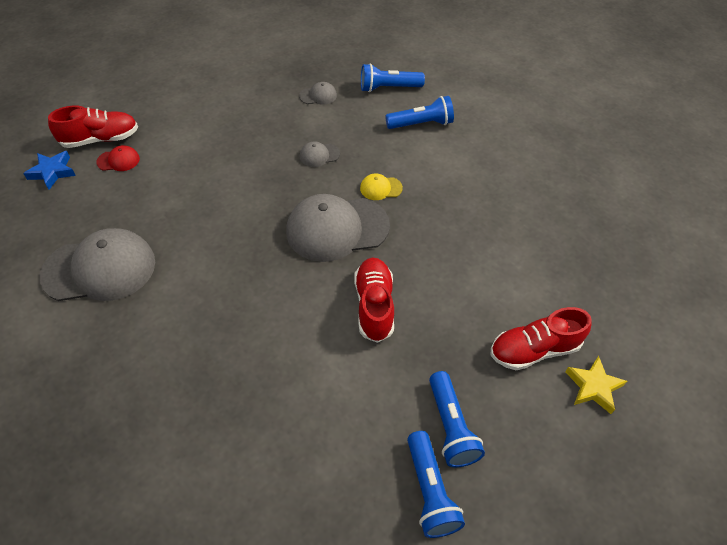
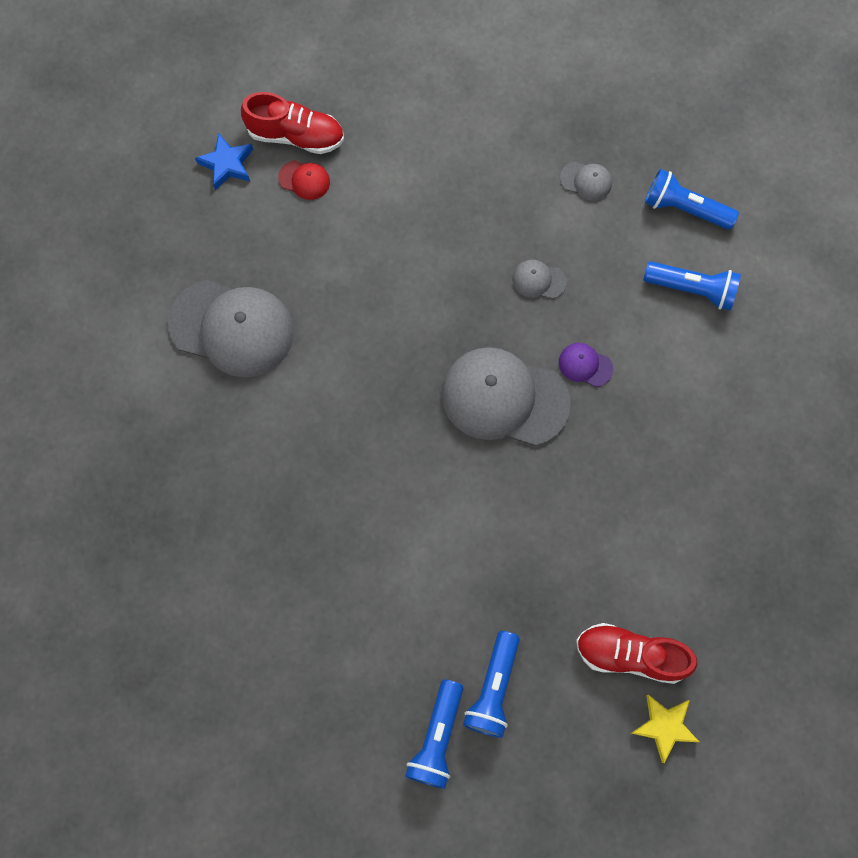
camera: 30 degrees right, 20 degrees up
(374, 306) = (492, 517): red shoe -> none
(380, 188) = (585, 365): yellow cap -> purple cap

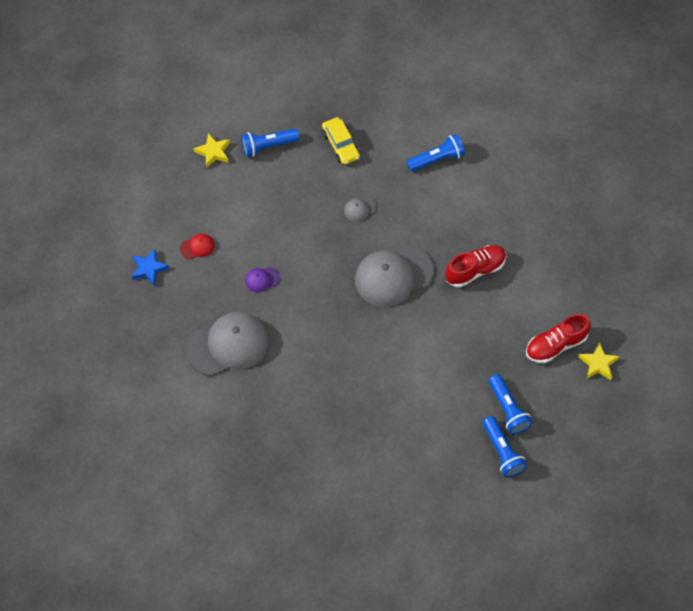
camera: 40 degrees left, 10 degrees down
(296, 136) = (172, 228): red shoe -> red shoe (475, 270)
(425, 77) = (213, 152): none -> yellow star
(585, 365) = (418, 231): purple cap -> purple cap (262, 279)
(586, 181) = (340, 145): grey cap -> yellow car
(684, 208) = (399, 124): blue flashlight -> blue flashlight (268, 146)

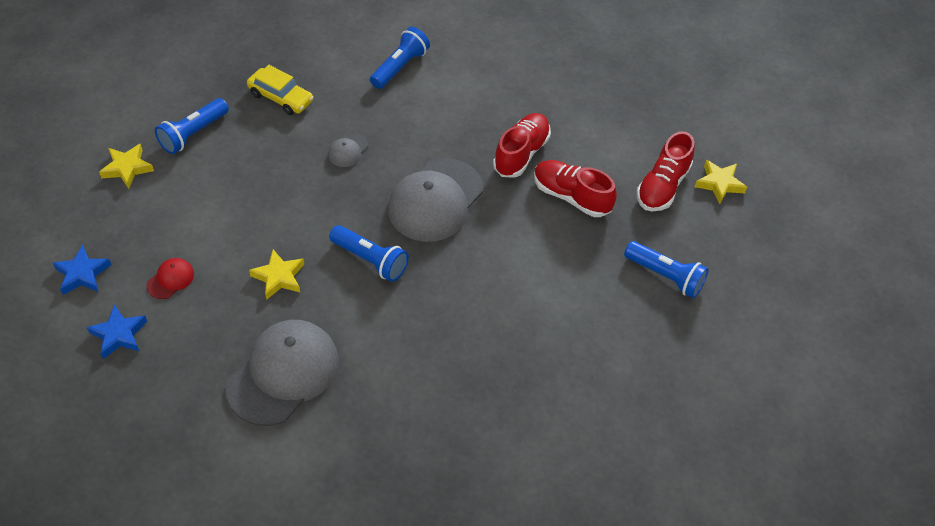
camera: 35 degrees left, 10 degrees down
(149, 216) = (82, 274): none -> blue star
(262, 279) = (279, 277): purple cap -> yellow star
(486, 320) = (571, 196): none -> red shoe
(502, 452) = (695, 324): blue flashlight -> blue flashlight (370, 260)

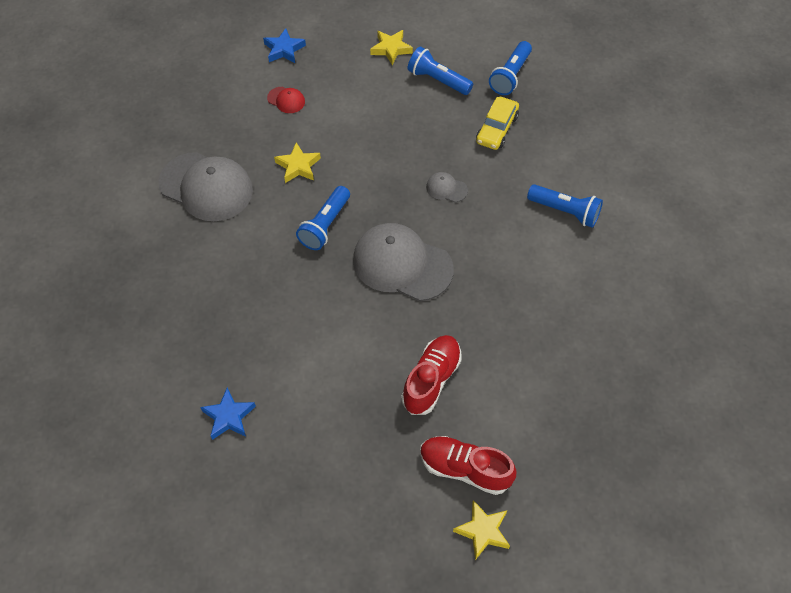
camera: 85 degrees right, 5 degrees up
(119, 335) = (232, 83): blue star -> blue star (229, 417)
(521, 153) = (478, 329): red shoe -> none
(665, 276) = (344, 476): blue flashlight -> blue flashlight (510, 76)

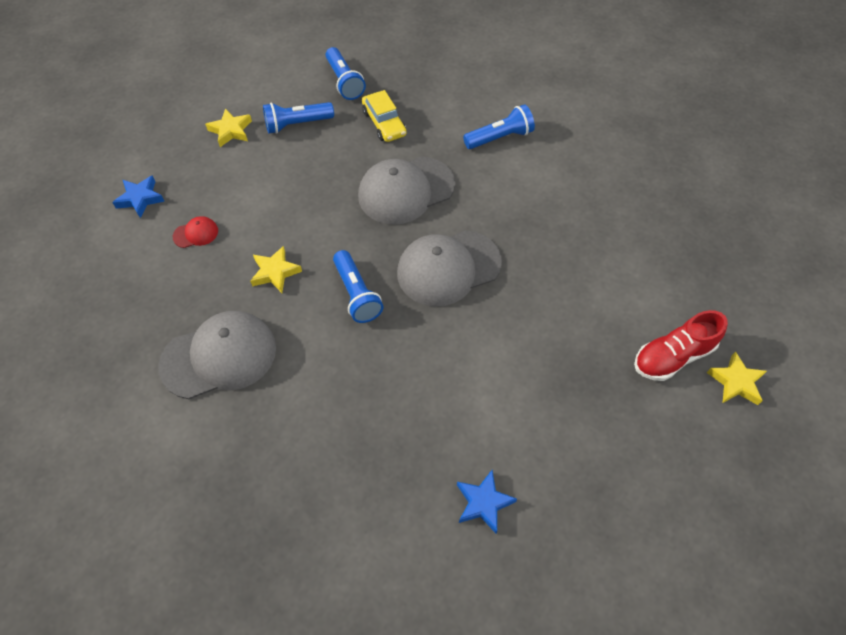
camera: 50 degrees left, 0 degrees up
(431, 380) = (574, 323): red shoe -> none
(446, 188) = (406, 190): grey cap -> grey cap, size x2.32

